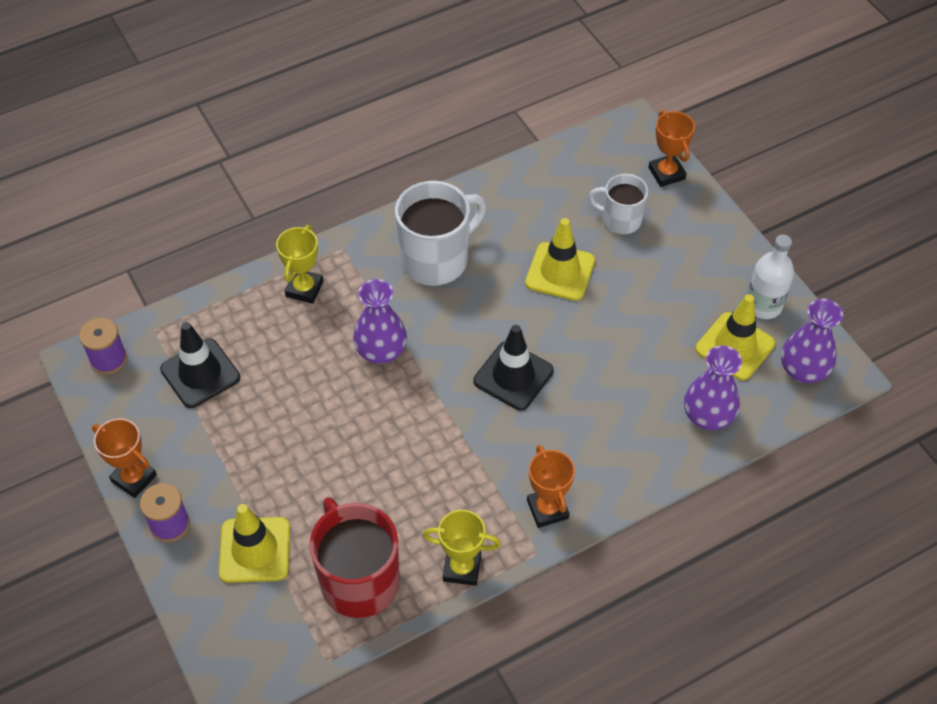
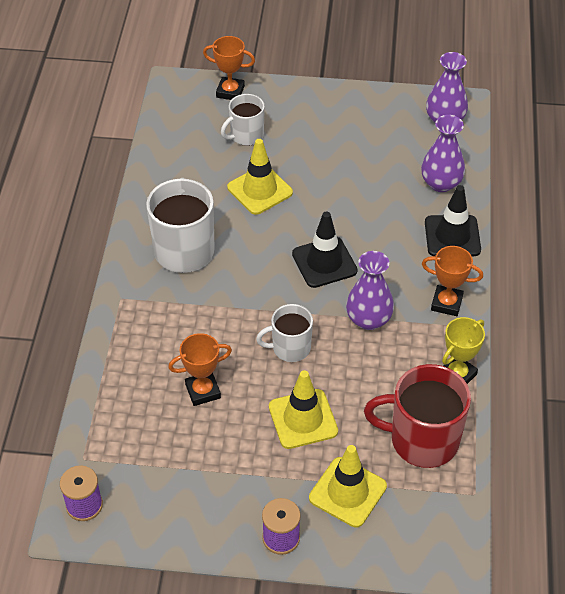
camera: 55 degrees left, 5 degrees down
(134, 478) = (217, 542): orange trophy -> orange trophy (203, 391)
(200, 373) = (155, 448): black traffic cone -> black traffic cone (452, 236)
(304, 289) = (136, 341): yellow trophy -> none
(381, 351) = (237, 324): purple vase -> purple vase (368, 319)
(386, 408) = (290, 348): none -> white mug
(735, 346) = (399, 140): yellow traffic cone -> yellow traffic cone (303, 419)
(763, 305) = (380, 109): white bottle -> none

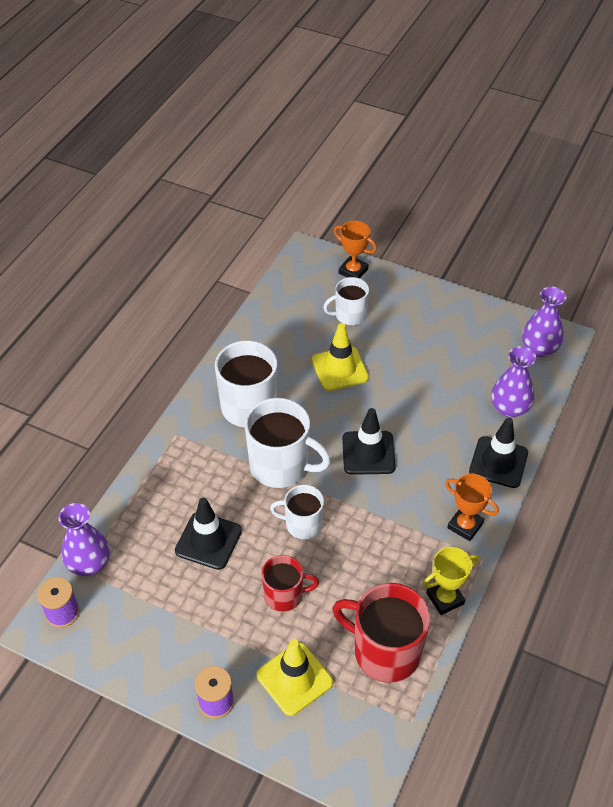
camera: 20 degrees right, 0 degrees up
(203, 391) = (208, 541): orange trophy -> black traffic cone
(243, 299) = (281, 466): none -> white mug
(303, 419) = (284, 595): yellow traffic cone -> red mug
(368, 319) = (385, 519): purple vase -> purple vase (89, 563)

